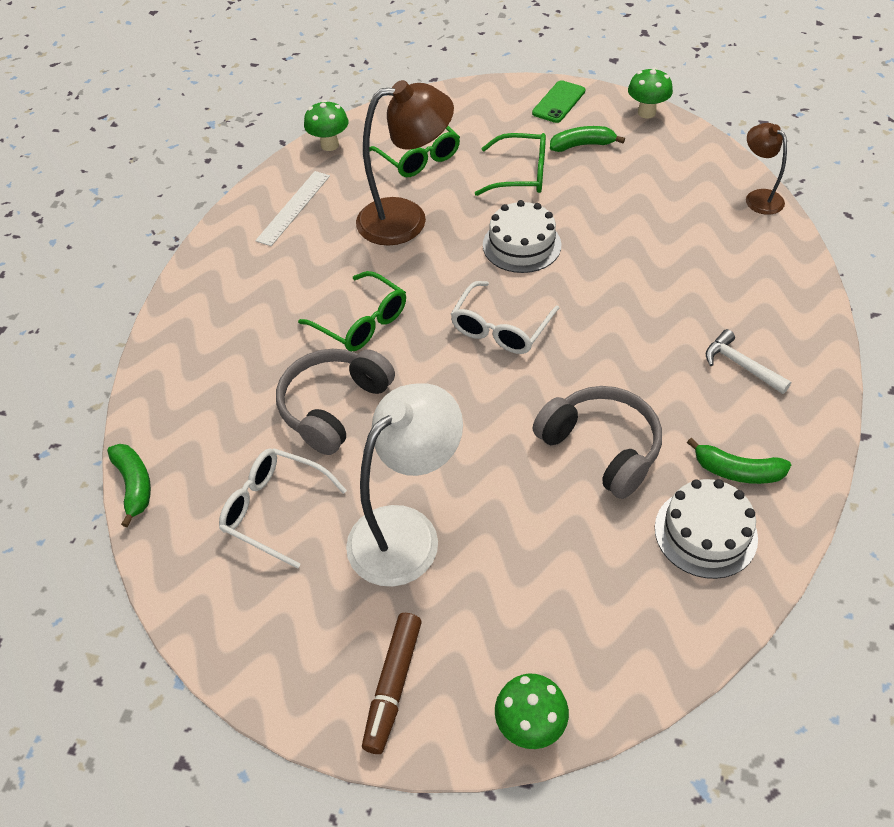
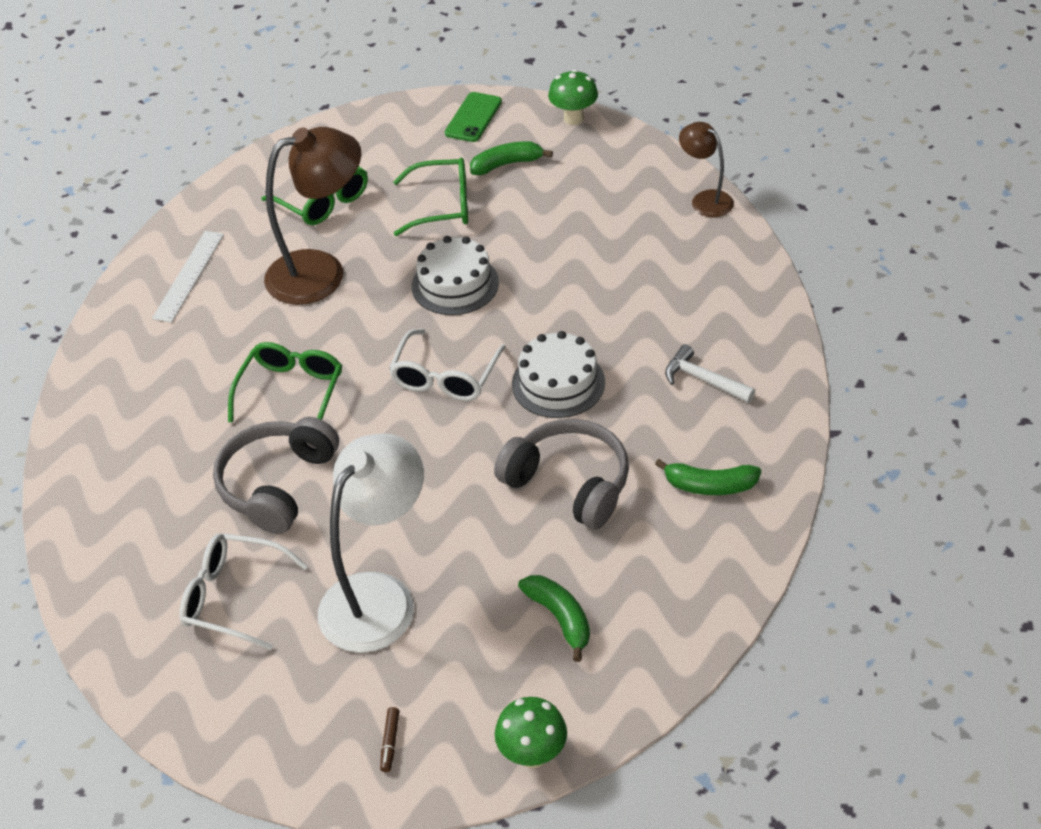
camera: 10 degrees left, 5 degrees down
(134, 485) = (73, 597): green banana -> green banana (560, 618)
(329, 145) = (216, 199): green mushroom -> none
(362, 322) = (291, 391): green glasses -> green glasses turned 105 degrees counterclockwise
(393, 685) = (390, 742): brown marker -> brown marker, size x0.48
(705, 533) = (684, 550): white cake -> white cake (558, 383)

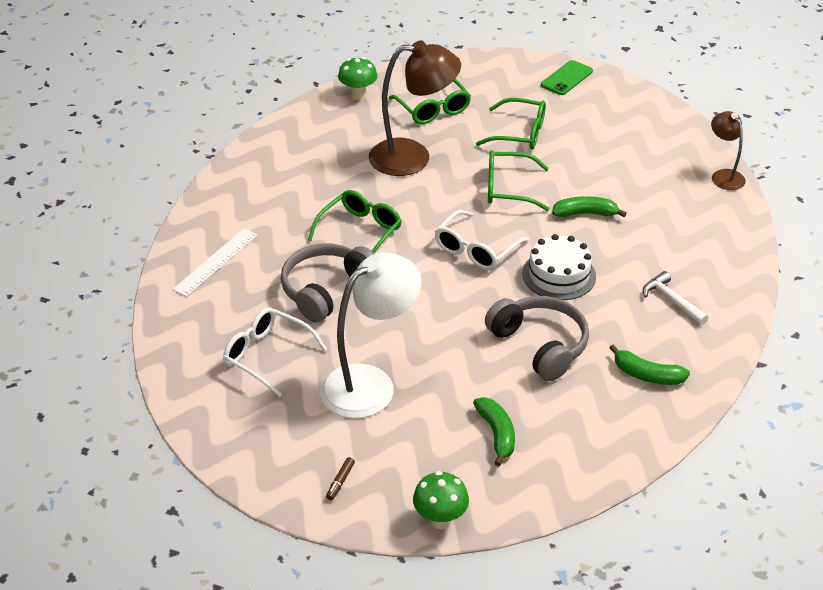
camera: 15 degrees right, 5 degrees down
(188, 276) = (317, 137): white ruler -> white ruler (215, 262)
(455, 284) = (508, 189): white cake -> green glasses
(507, 164) = (579, 116): green banana -> green banana (585, 213)
(573, 118) = (643, 96): green mushroom -> green mushroom (358, 95)

